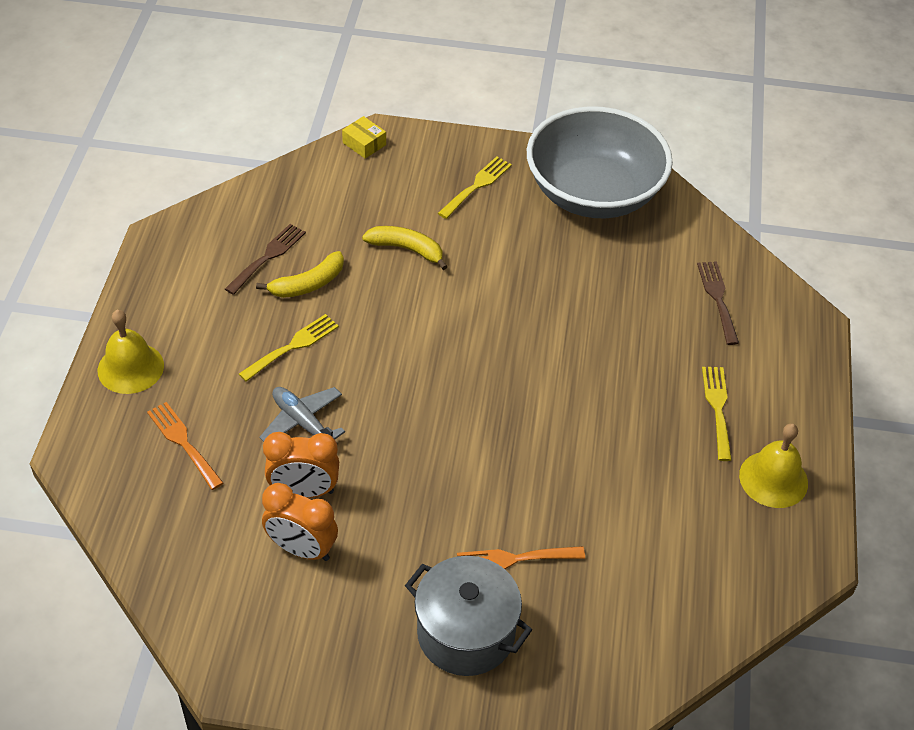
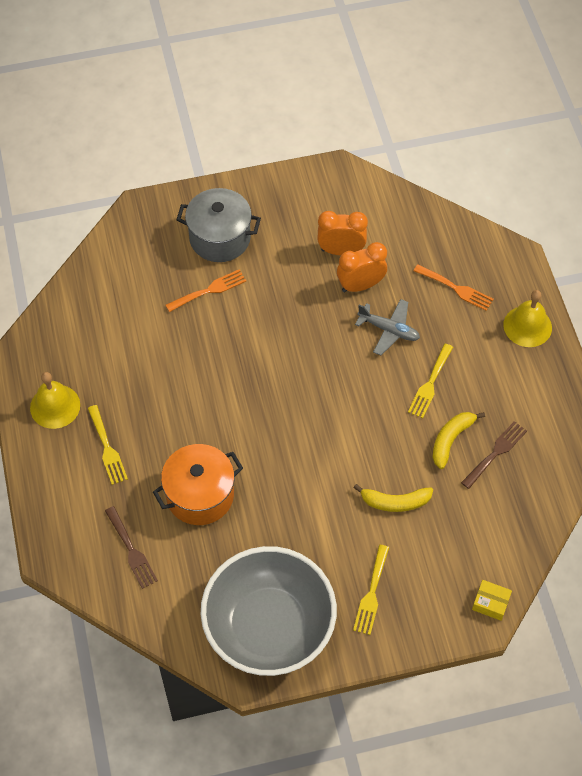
camera: 160 degrees right, 10 degrees up
(268, 257) = (495, 453): brown fork -> brown fork turned 150 degrees counterclockwise
(621, 324) = (200, 495): none -> orange pot

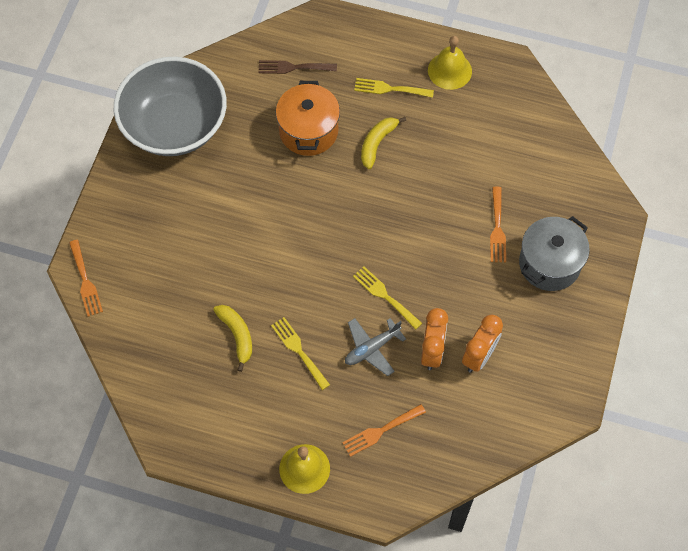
camera: 120 degrees right, 5 degrees up
(371, 593) = (151, 204): yellow fork -> yellow fork (385, 296)
(395, 502) = (212, 262): yellow banana -> yellow banana (377, 143)
(490, 603) = (85, 281): yellow box -> orange fork
(495, 453) = (203, 363): brown fork -> none

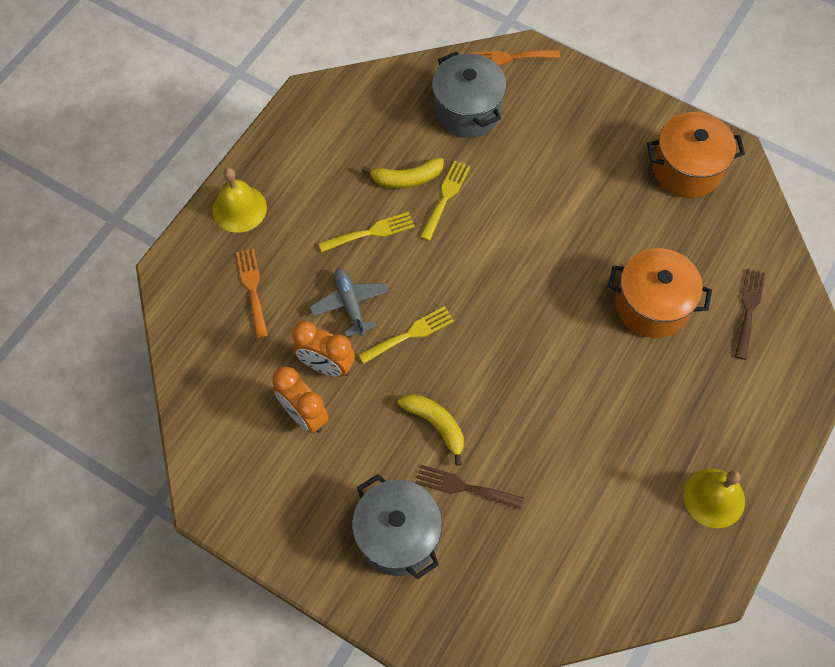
camera: 105 degrees right, 0 degrees up
(153, 303) = (467, 111): none -> grey pot
(175, 125) = (686, 169): grey bowl -> orange pot
(377, 143) = (618, 378): yellow banana -> yellow banana (436, 425)
(390, 89) = (697, 414): yellow fork -> yellow fork (445, 197)
(497, 228) = (464, 487): orange fork -> brown fork

